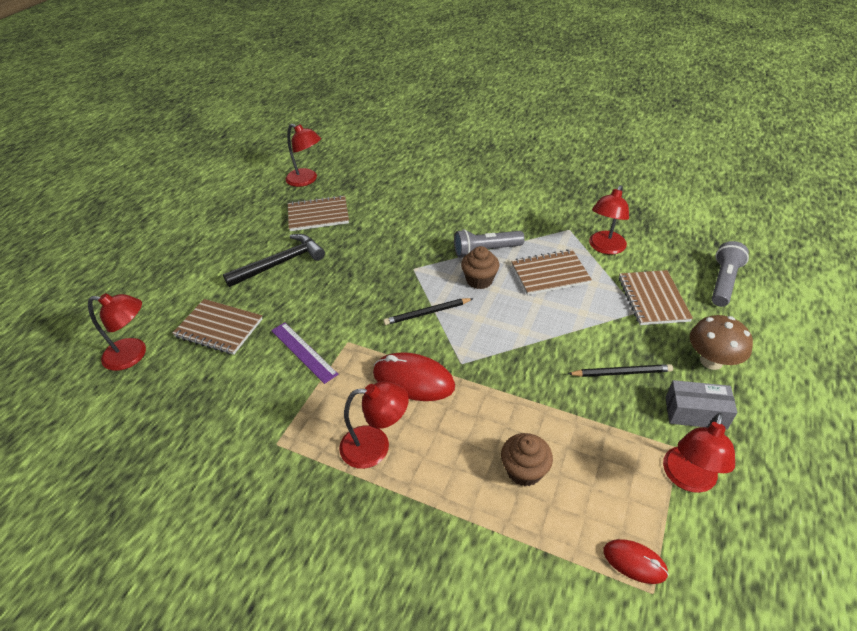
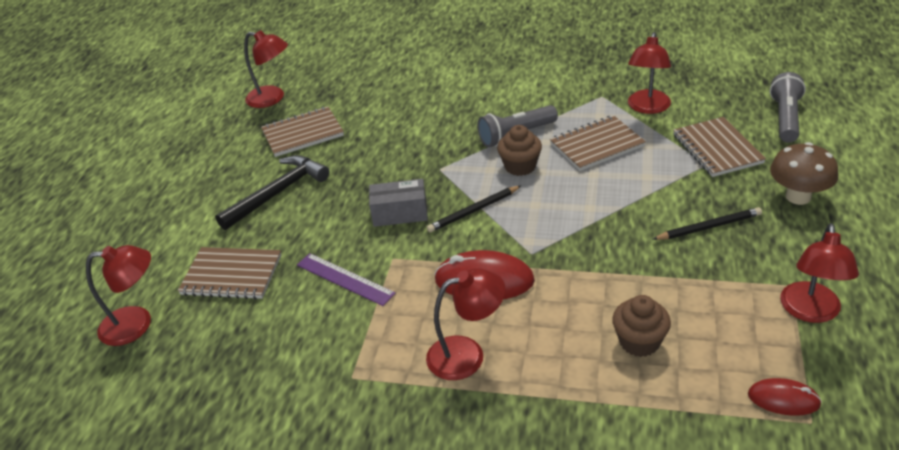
camera: 10 degrees left, 5 degrees down
(695, 413) = (798, 249): grey box -> grey box (400, 213)

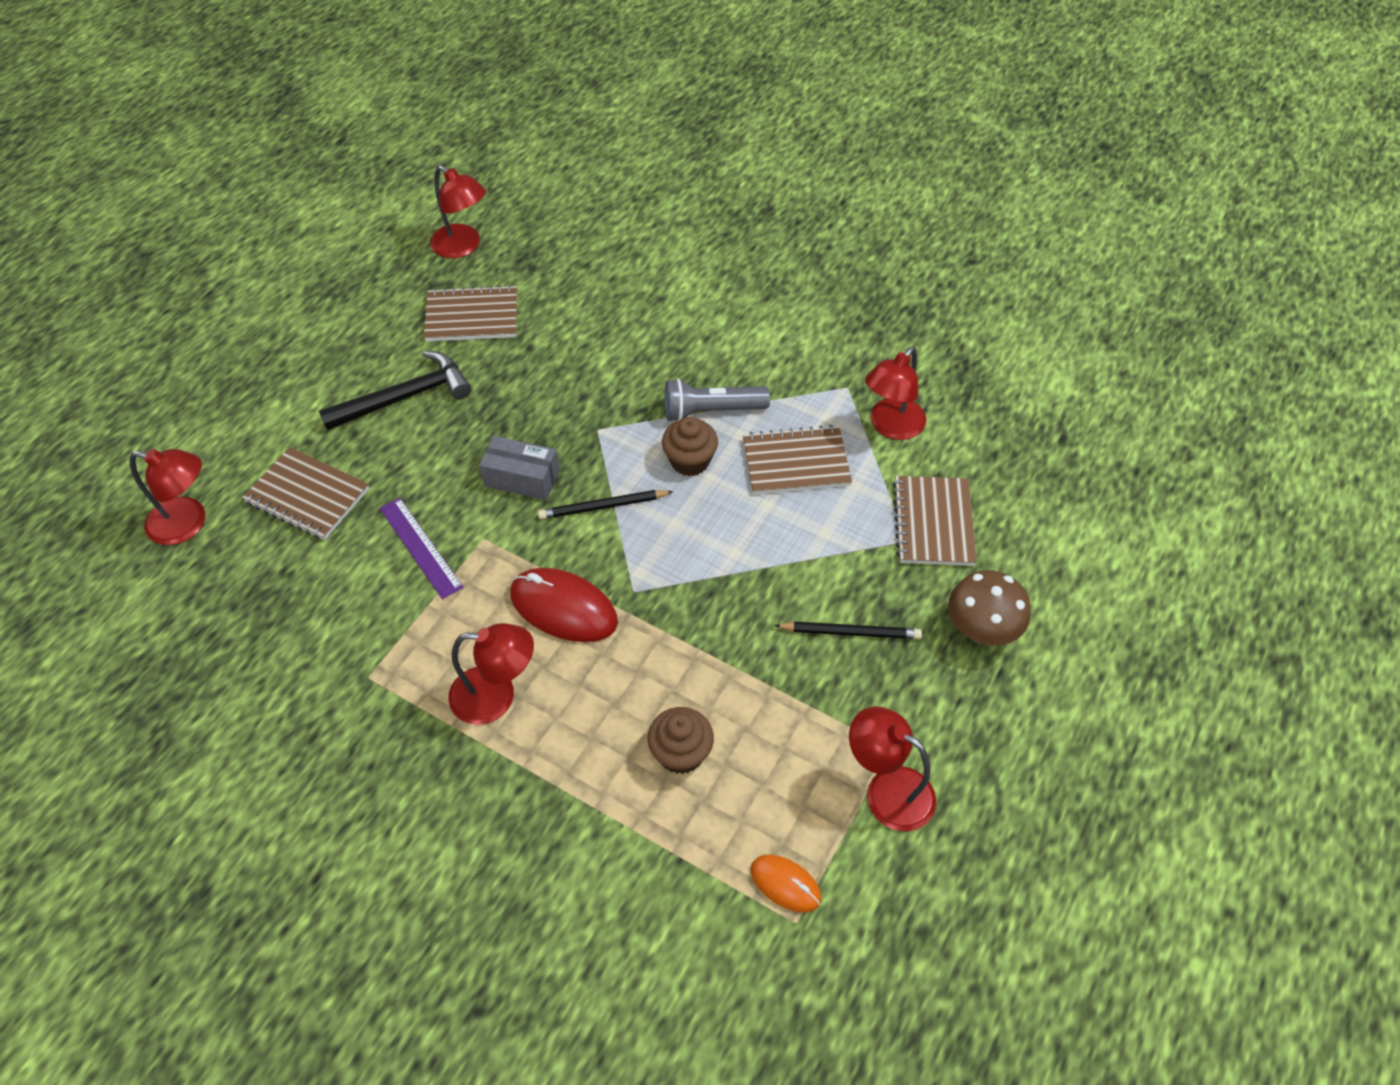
camera: 15 degrees right, 15 degrees up
(783, 399) = (785, 884): red mouse -> orange mouse
(785, 118) = (1047, 507): grey flashlight -> none
(810, 312) = (887, 790): red lamp -> red lamp turned 90 degrees clockwise

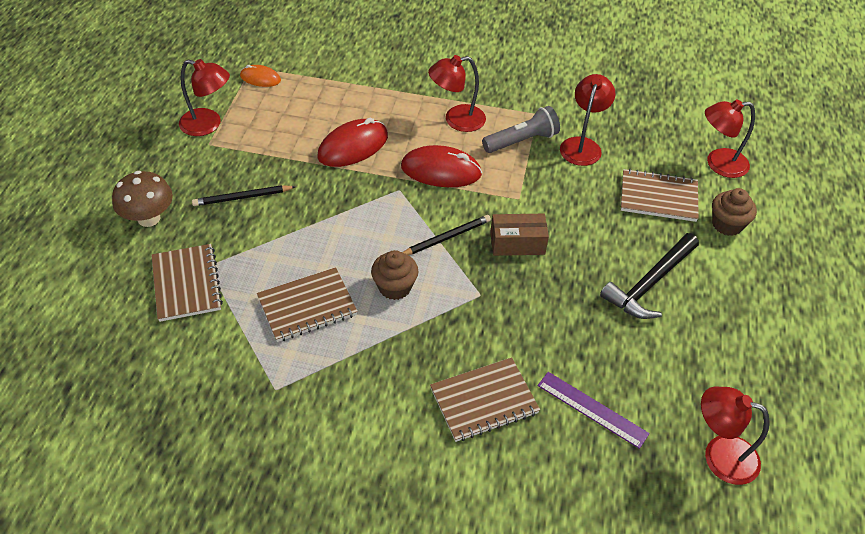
camera: 160 degrees right, 5 degrees down
(420, 547) = (557, 184): purple ruler -> purple ruler (592, 409)
(472, 317) = (651, 374): brown notebook -> brown notebook (484, 401)
(522, 478) = (517, 243): grey box -> brown box
(672, 684) = (353, 146): none -> red mouse
(681, 753) = (335, 117): brown cupcake -> brown cupcake (727, 224)
(711, 411) = (392, 335): grey flashlight -> grey flashlight (521, 141)
(891, 427) = (229, 359): red lamp -> red lamp (582, 145)

